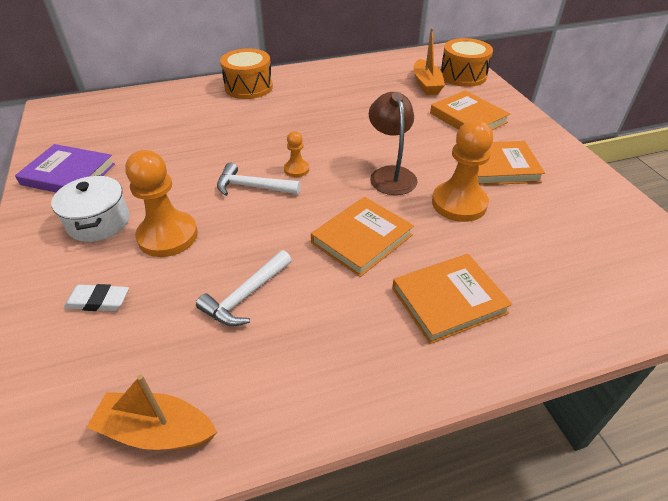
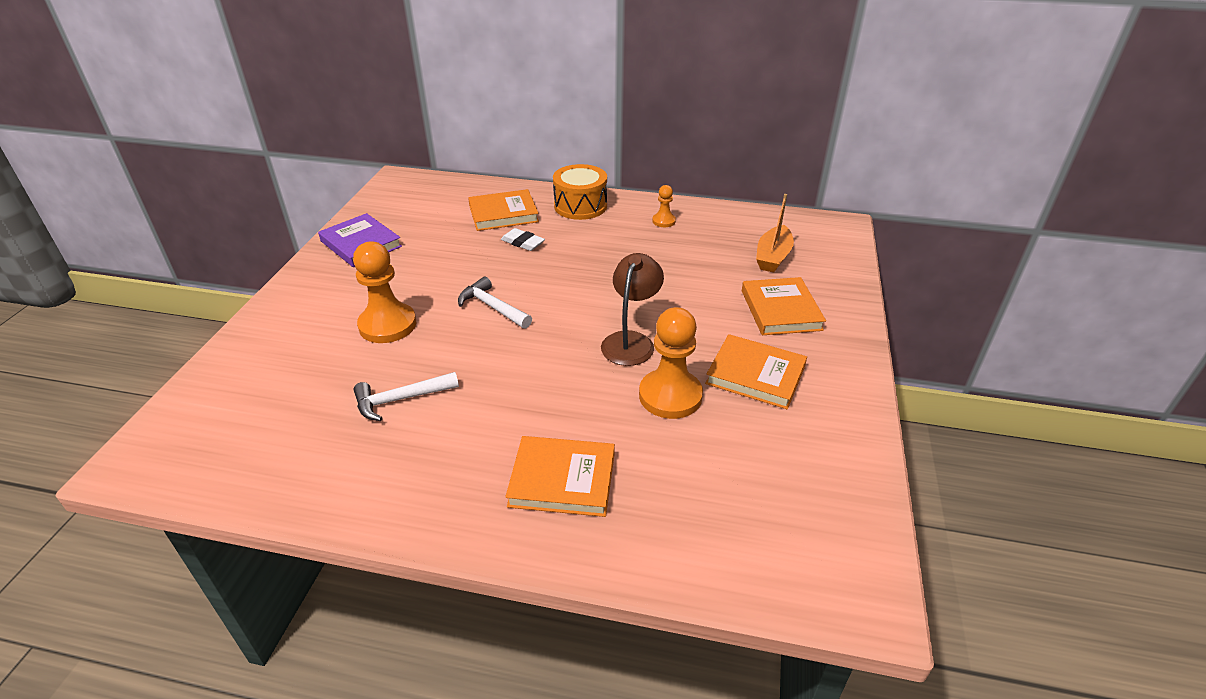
camera: 30 degrees right, 5 degrees down
(98, 301) = (297, 357): white eraser -> white eraser (523, 243)
(99, 222) = (349, 293): white pot -> none
(156, 431) = (254, 470): orange boat -> none
(296, 169) = (546, 304): orange pawn -> orange pawn (663, 221)
(361, 239) = (541, 391): orange book -> orange book (503, 214)
(463, 75) = (829, 259): orange drum -> none

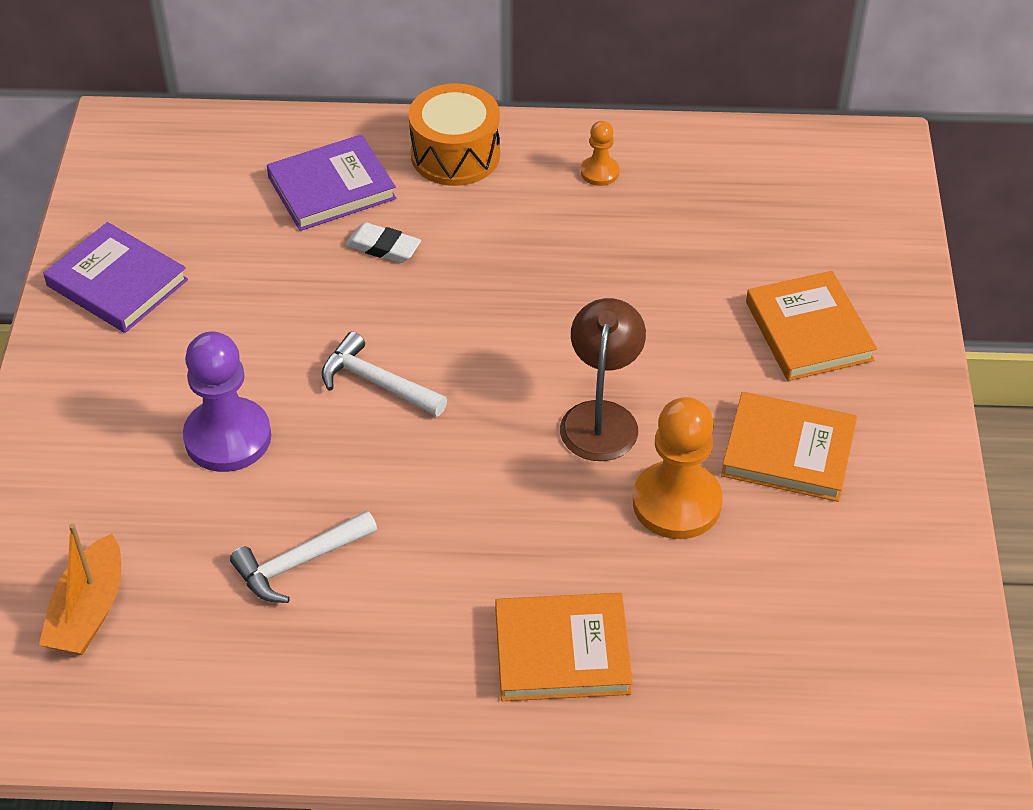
camera: 10 degrees left, 10 degrees up
(387, 325) = (228, 437): orange pawn -> purple pawn
(503, 214) = (331, 188): orange book -> purple book
(773, 257) = (783, 228): orange boat -> orange boat (88, 611)

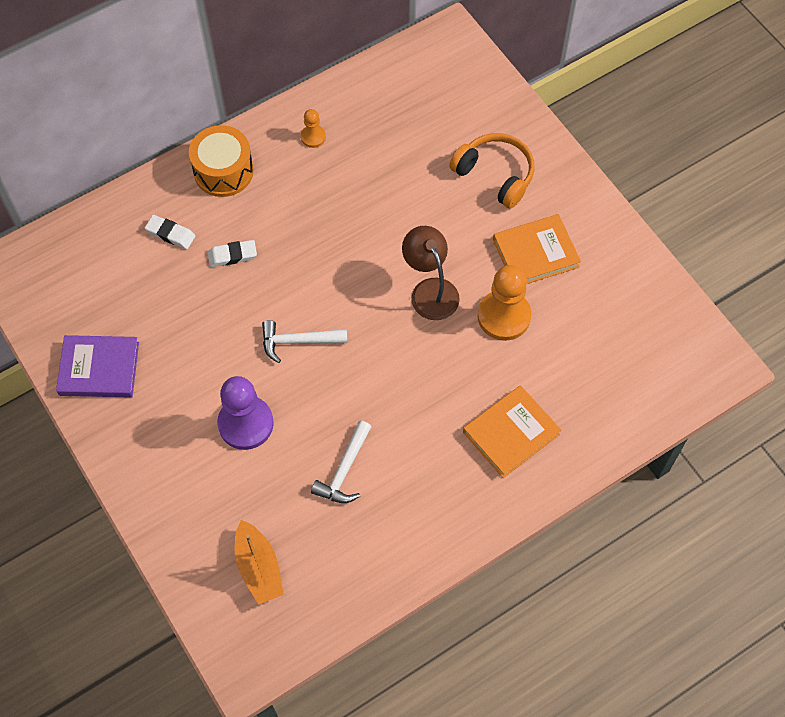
camera: 35 degrees left, 15 degrees up
(331, 188) = (170, 234): purple book -> white eraser
(808, 331) = (495, 175): orange book -> orange headphones

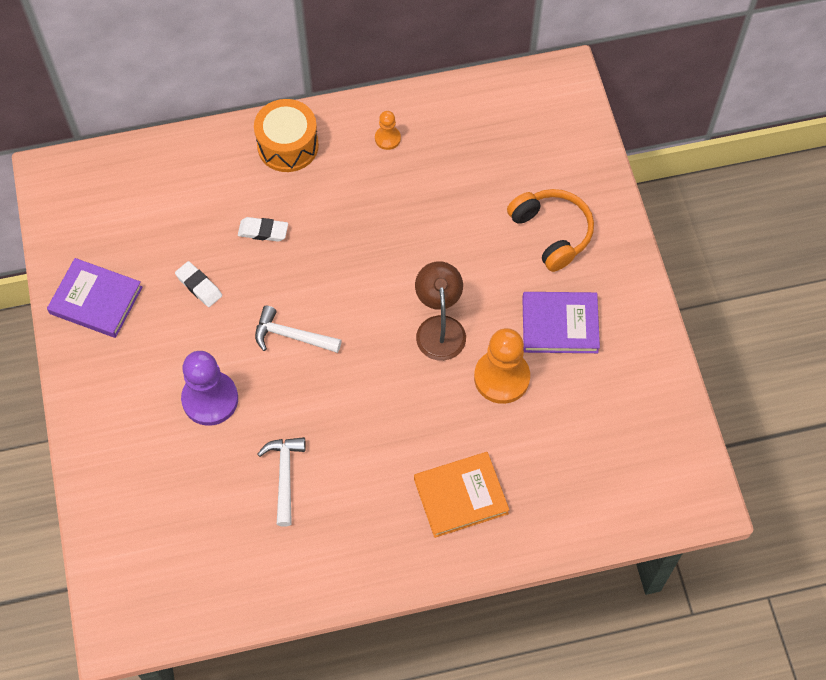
camera: 20 degrees right, 0 degrees up
(170, 234) = (213, 191): white eraser -> white eraser (199, 286)
(258, 568) = (167, 542): orange boat -> none
(344, 470) = (285, 476): white hammer -> white hammer turned 135 degrees clockwise
(535, 253) = (560, 324): orange book -> purple book

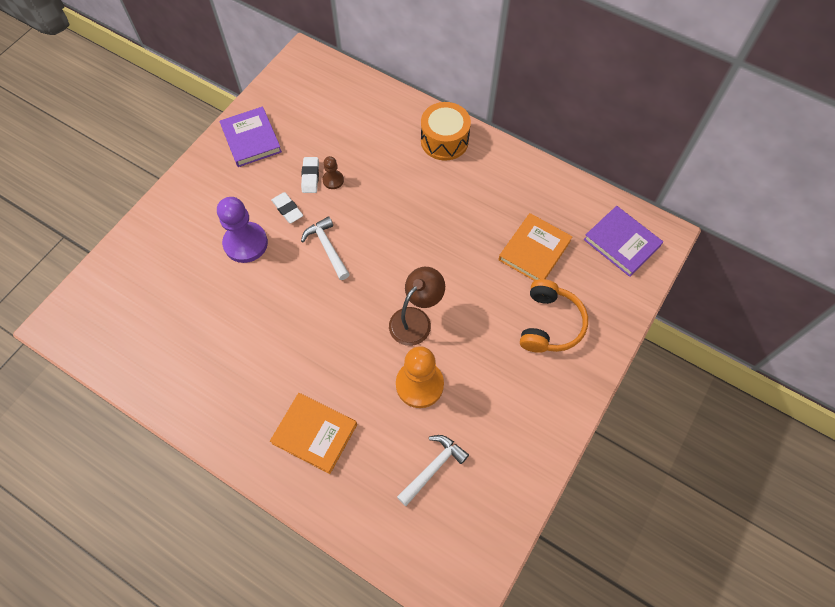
camera: 45 degrees right, 0 degrees up
(225, 271) = (333, 180): none -> brown pawn
(263, 231) = (378, 176): white eraser -> white eraser (287, 209)
(285, 476) = (234, 324): white hammer -> white hammer (433, 468)
(387, 138) = (507, 183): orange pawn -> none
(474, 180) = (534, 250): none -> orange book
(560, 324) = (492, 386): purple book -> purple book (621, 243)

